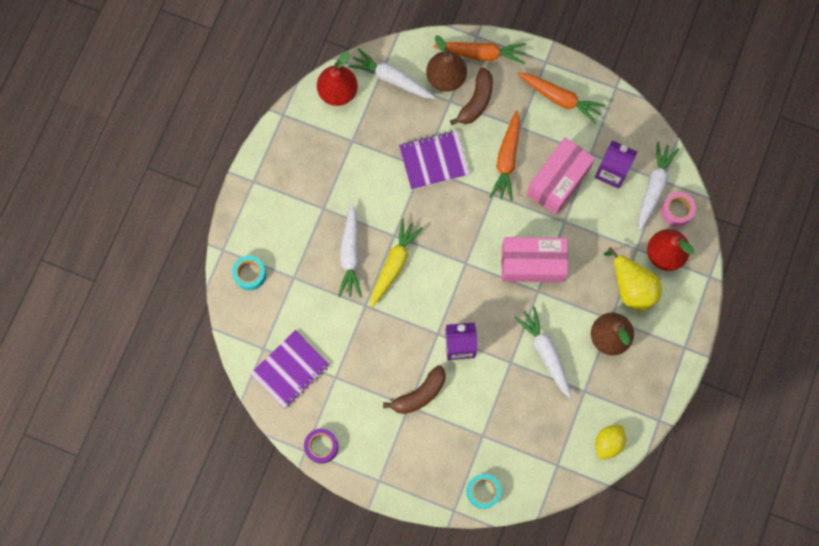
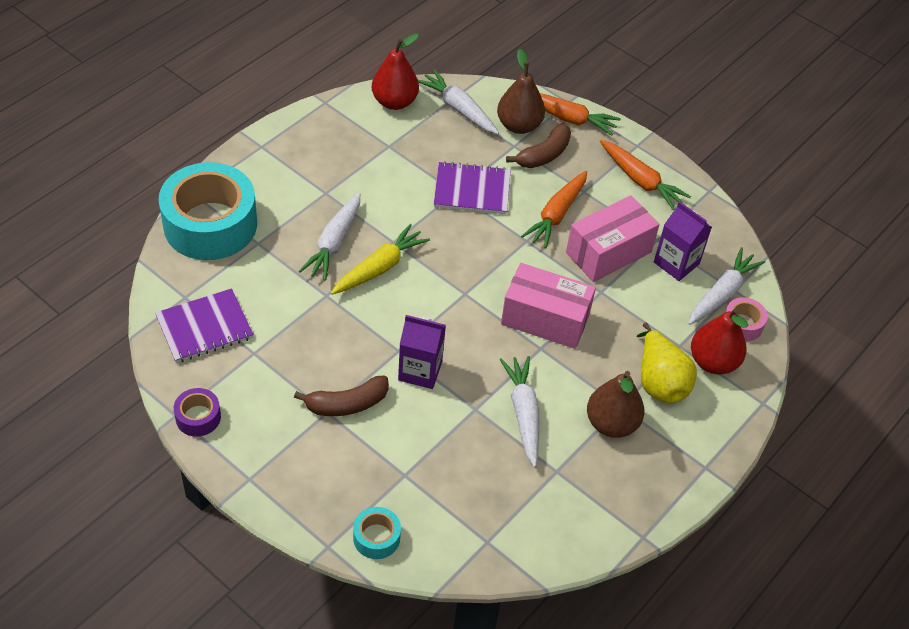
camera: 15 degrees right, 25 degrees down
(250, 274) = (210, 224): turquoise tape -> turquoise tape, size x2.33
(608, 443) = (565, 539): yellow lemon -> none

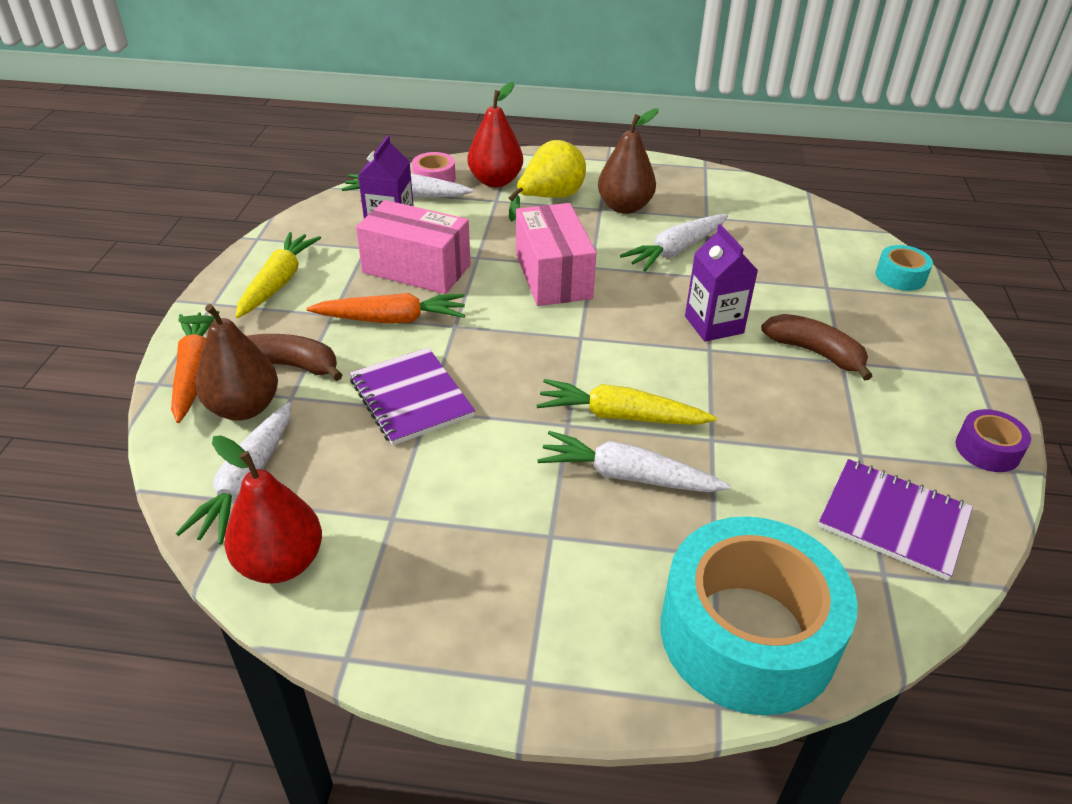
camera: 120 degrees left, 10 degrees down
(334, 243) = (628, 476): white carrot -> white carrot turned 150 degrees counterclockwise
(640, 180) = (278, 283): orange carrot -> yellow carrot

